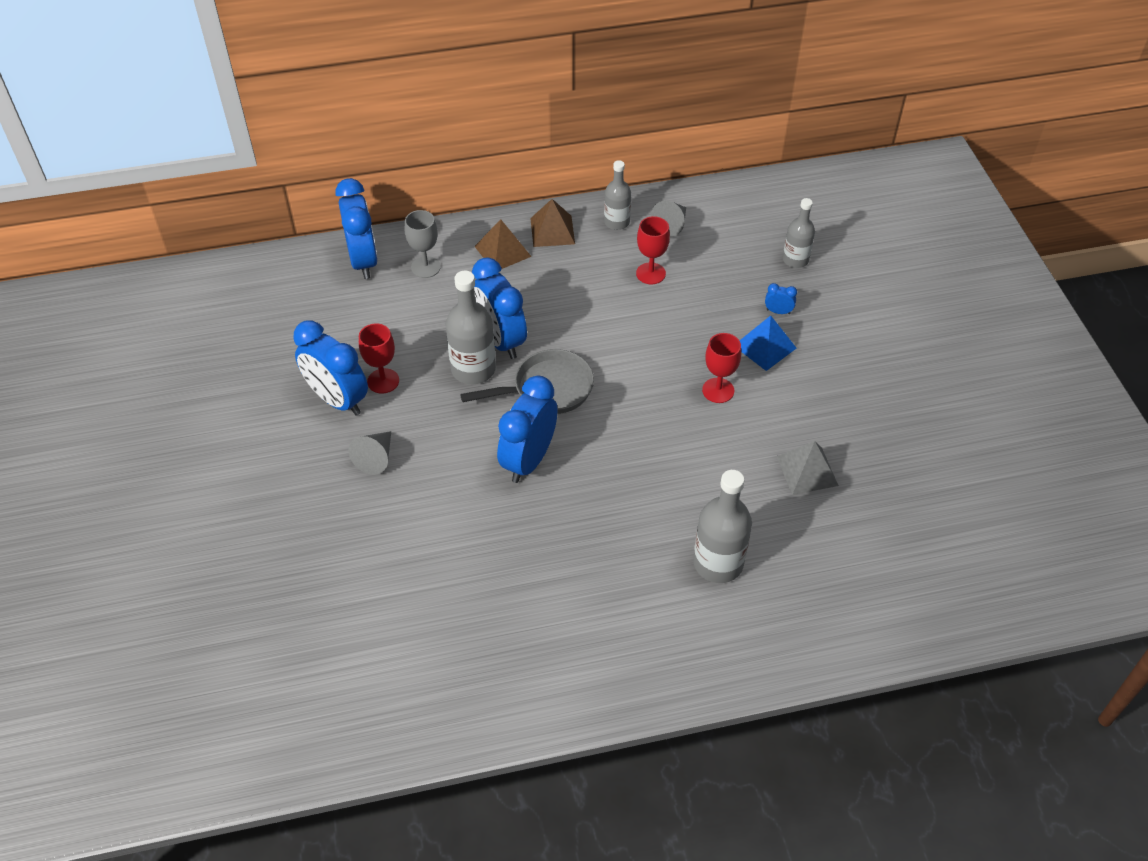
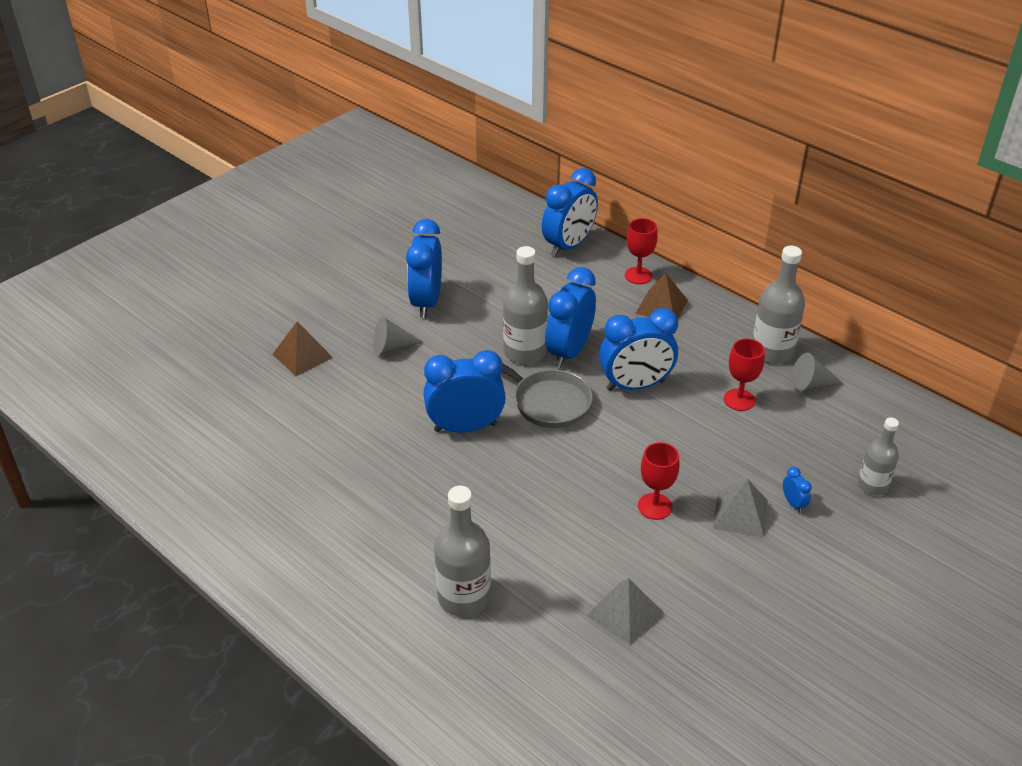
camera: 55 degrees right, 10 degrees down
(383, 381) = (466, 314): red goblet -> red goblet (638, 275)
(425, 267) = (598, 277): grey goblet -> none
(552, 231) = (716, 321): brown pyramid -> brown pyramid (302, 356)
(579, 323) = (635, 385): none -> blue clock
(616, 222) = (772, 351): grey bottle -> grey bottle, size x1.57
(764, 346) = (740, 514): blue pyramid -> grey pyramid

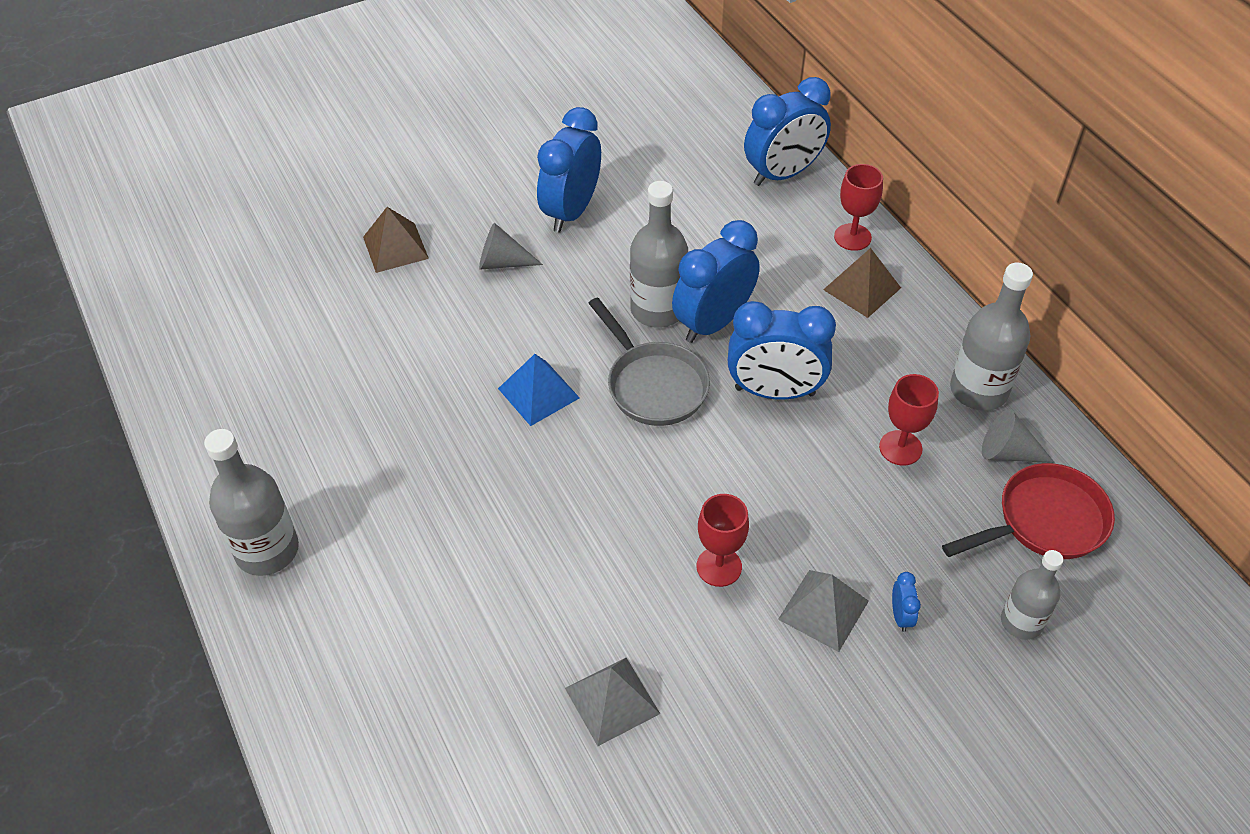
camera: 20 degrees right, 10 degrees up
(464, 597) = (432, 618): grey bottle -> grey bottle (267, 550)
(465, 427) = (538, 393): blue clock -> blue pyramid
(855, 421) = (1044, 521): none -> red pan

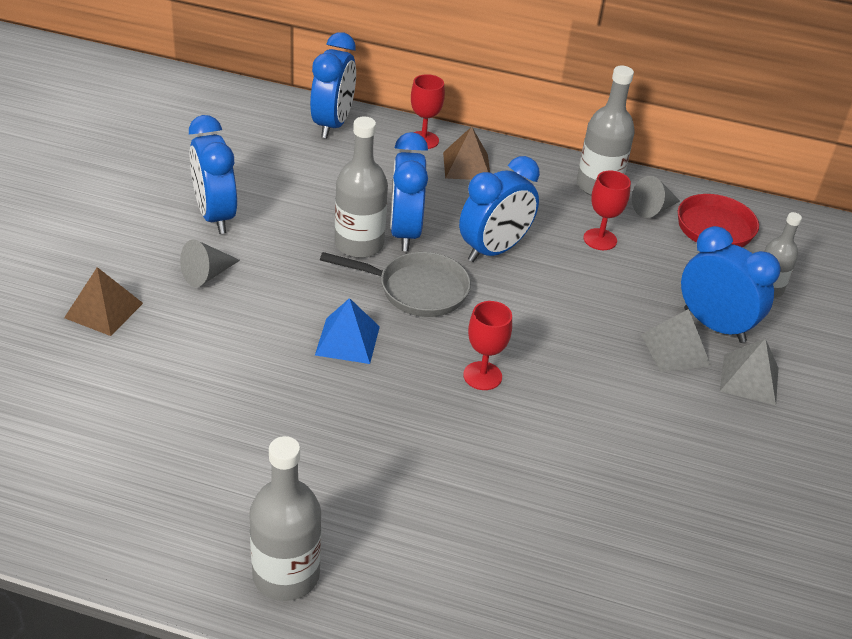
camera: 50 degrees left, 10 degrees down
(612, 700) = (637, 484): grey pyramid -> grey pyramid (749, 379)
(719, 566) = (593, 366): red goblet -> red goblet (482, 376)
(900, 616) = (714, 325): blue clock -> blue clock, size x2.46

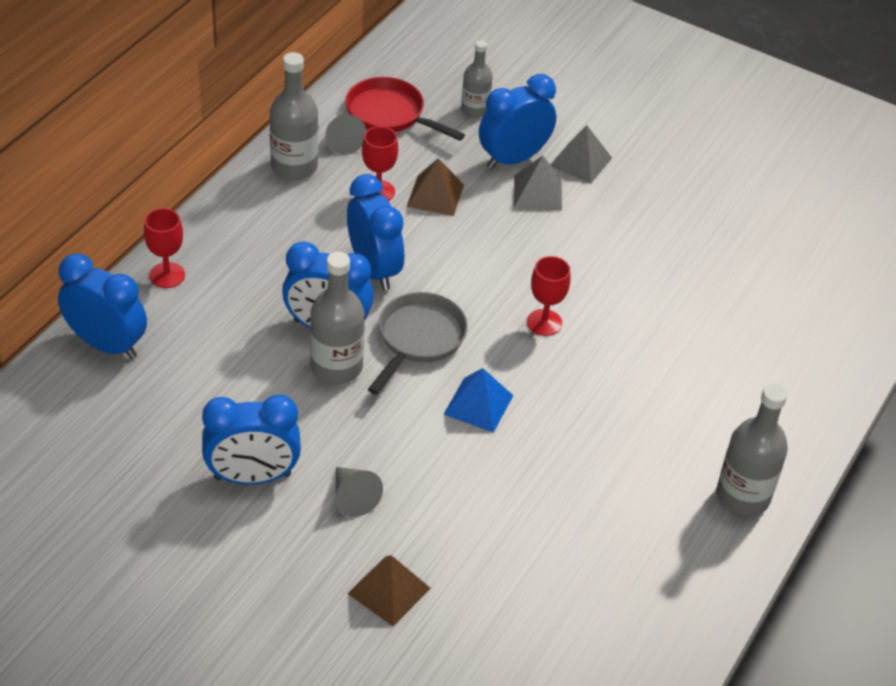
camera: 75 degrees left, 5 degrees up
(466, 166) = (227, 253): brown pyramid -> brown pyramid (435, 195)

